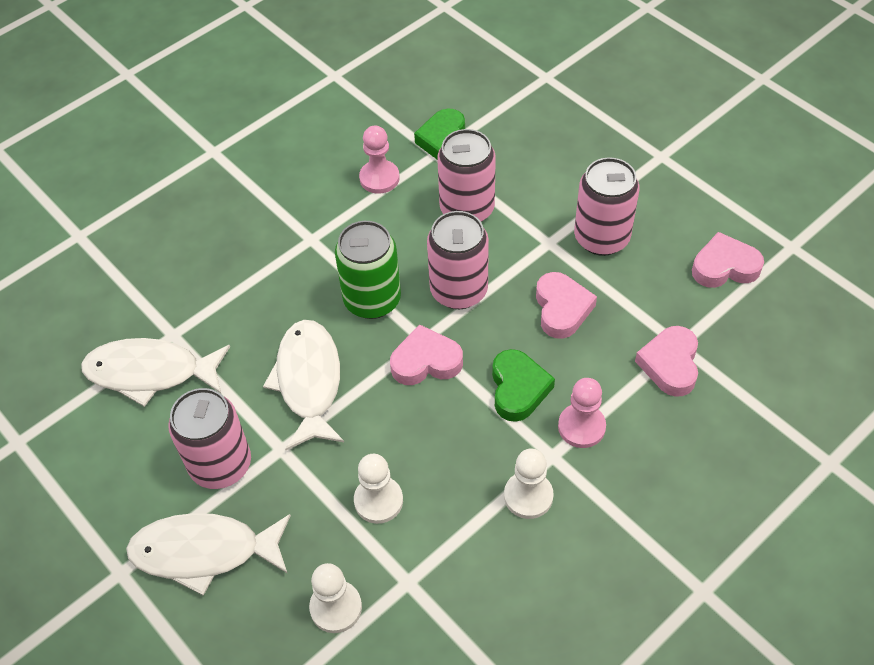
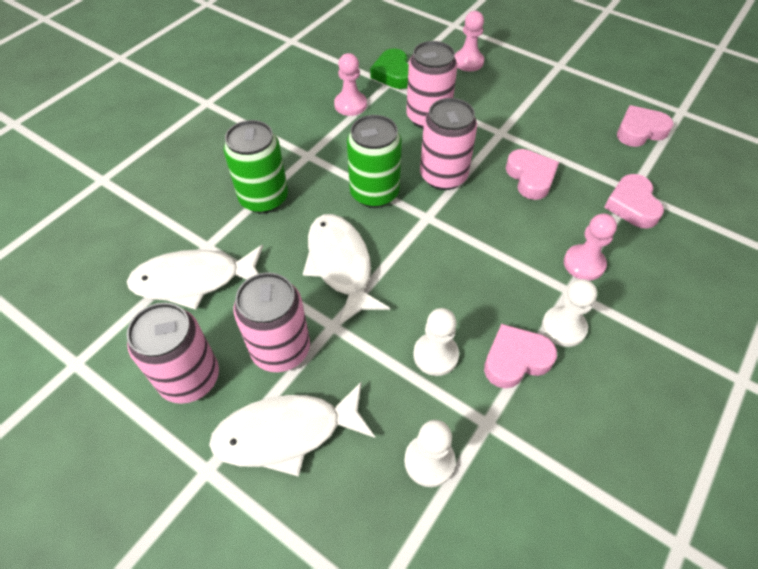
camera: 15 degrees left, 0 degrees up
(247, 287) = (264, 198): none -> green can
(426, 361) = (436, 233): pink heart -> pink heart (515, 359)
(518, 389) = (520, 242): green heart -> none
(544, 136) = (468, 62): none -> pink pawn
(601, 238) = (540, 124): pink can -> pink can (190, 378)

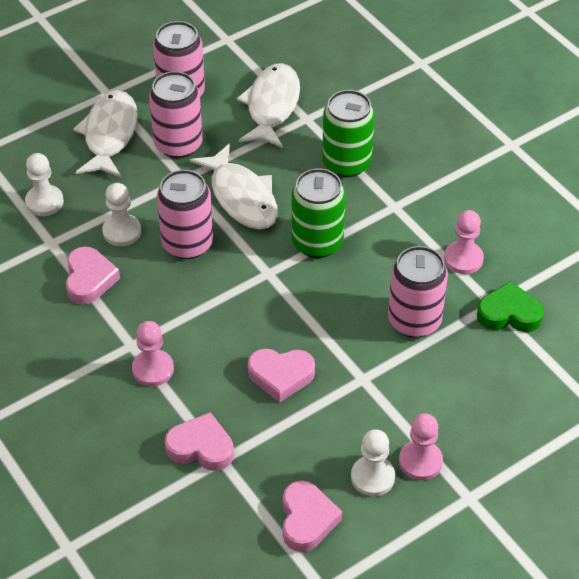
camera: 110 degrees right, 5 degrees down
(340, 265) = (241, 197): white fish -> white fish turned 60 degrees clockwise
(443, 176) = (316, 303): pink can -> pink can (187, 244)
(468, 62) = (509, 397): pink pawn -> pink pawn (420, 461)
(563, 327) = (99, 323): white pawn -> white pawn (372, 477)

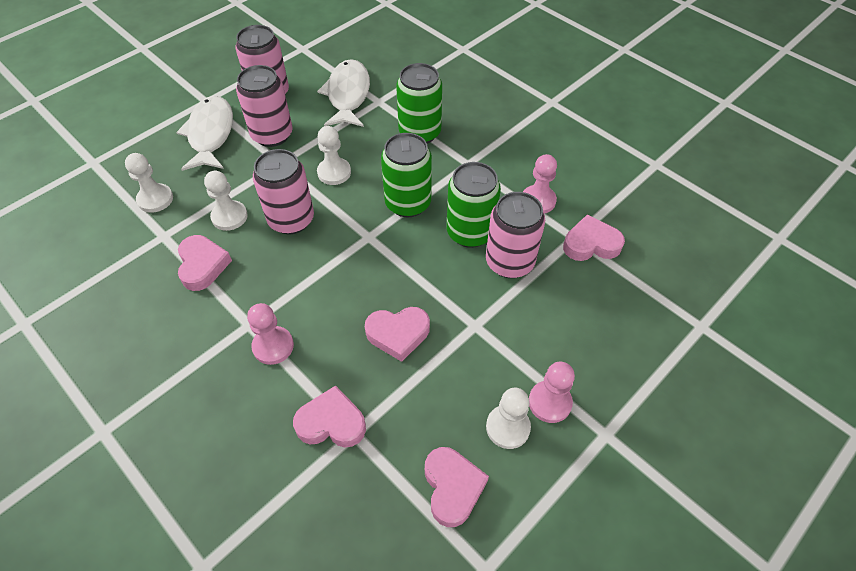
camera: 10 degrees left, 5 degrees up
(241, 197) = (334, 172): white fish -> white pawn
(379, 283) = (470, 232): none -> green can
(509, 313) = (591, 244): green heart -> pink heart

